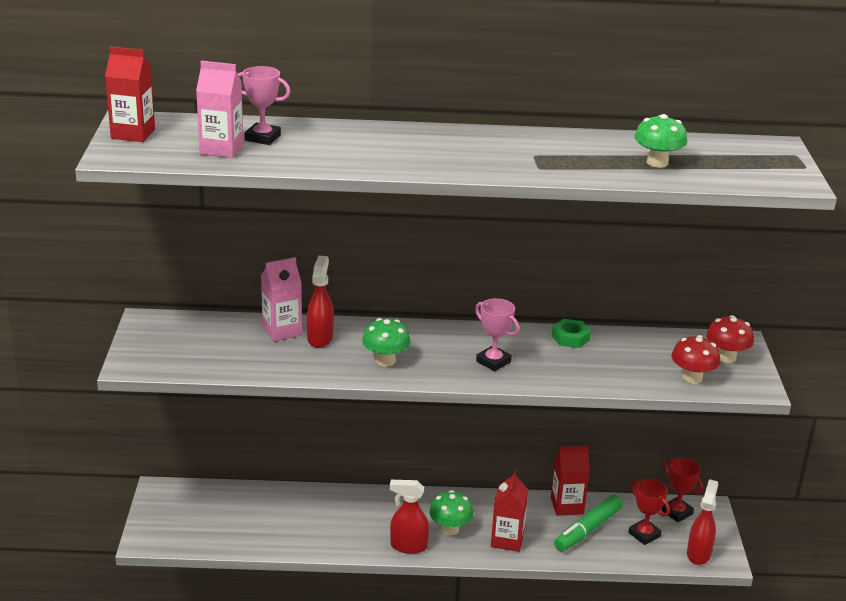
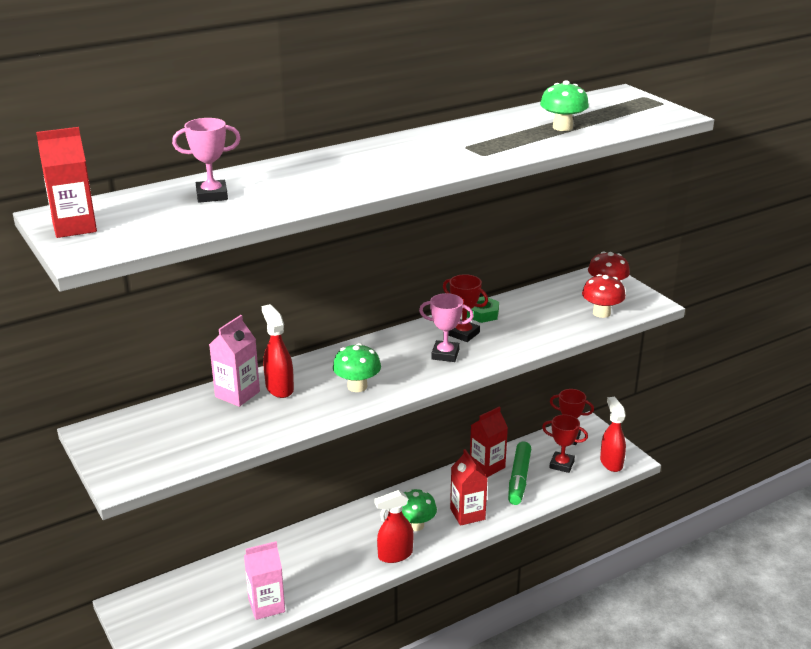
camera: 30 degrees left, 0 degrees up
(221, 149) = (186, 216): pink carton -> pink carton (266, 605)
(531, 350) = (463, 334): none -> red trophy

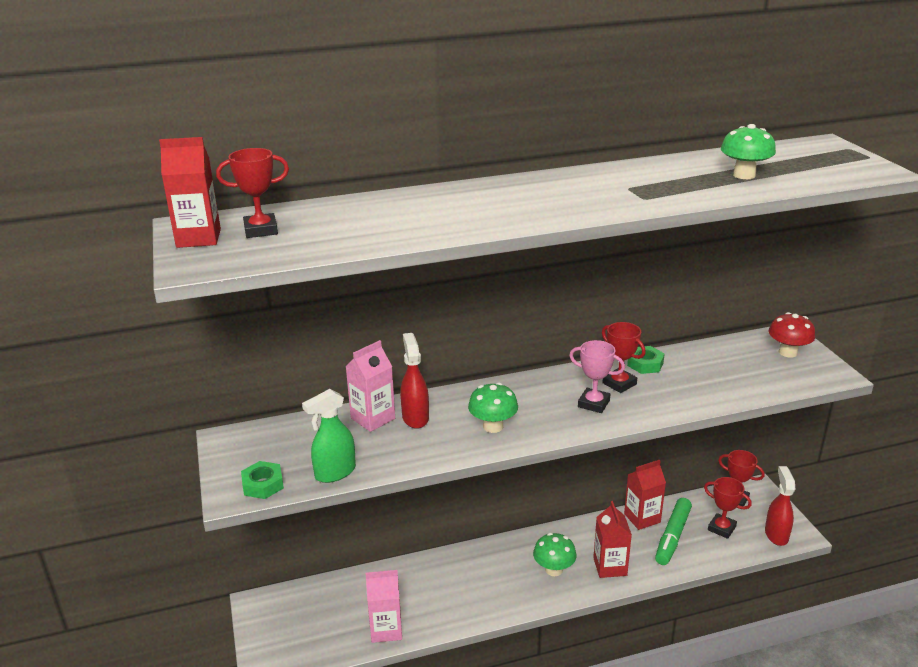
camera: 15 degrees right, 0 degrees up
(134, 214) = (261, 230): none -> red trophy
(149, 468) = (263, 484): none -> green nut
(212, 195) = (345, 218): pink trophy -> none
(217, 448) = (335, 473): none -> green spray bottle
(395, 555) = (525, 598): red spray bottle -> none
(601, 313) = (775, 378): red mushroom -> none

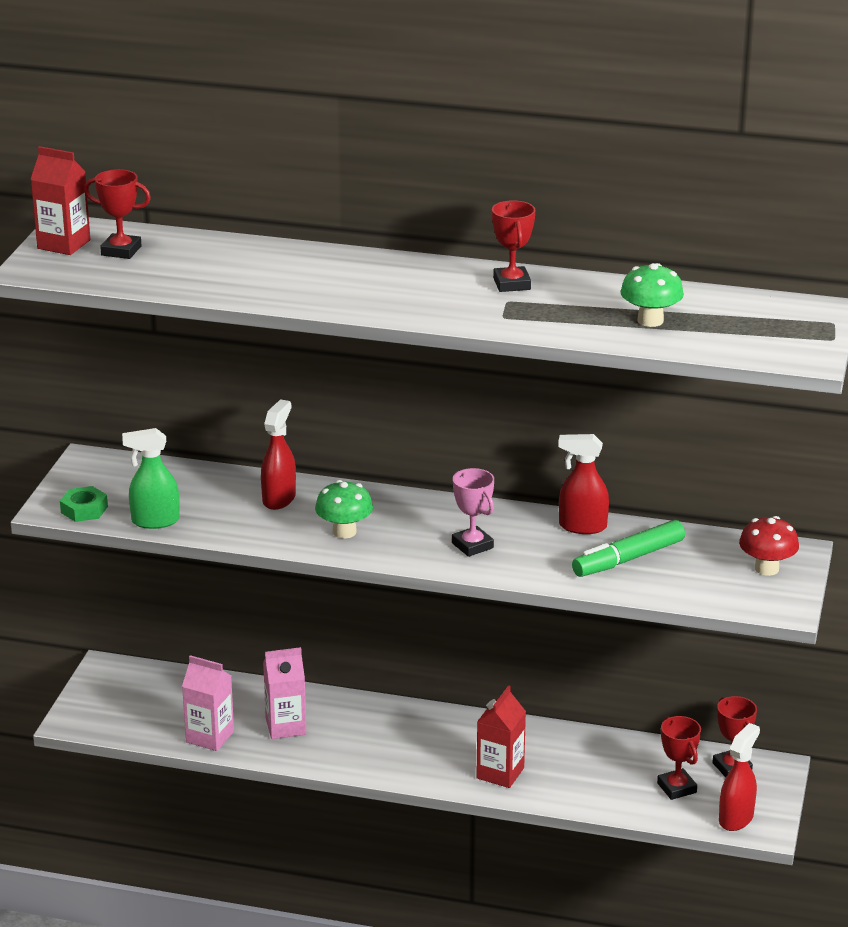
camera: 30 degrees right, 0 degrees up
(373, 418) = (238, 486): pink carton -> pink carton (286, 726)
(554, 569) = (435, 752): green mushroom -> none
(619, 383) = (526, 536): red trophy -> red trophy (512, 284)
(642, 518) = (593, 743): red carton -> none
(645, 364) = (582, 526): green nut -> red spray bottle
(672, 537) = (607, 773): green marker -> green marker (628, 559)

